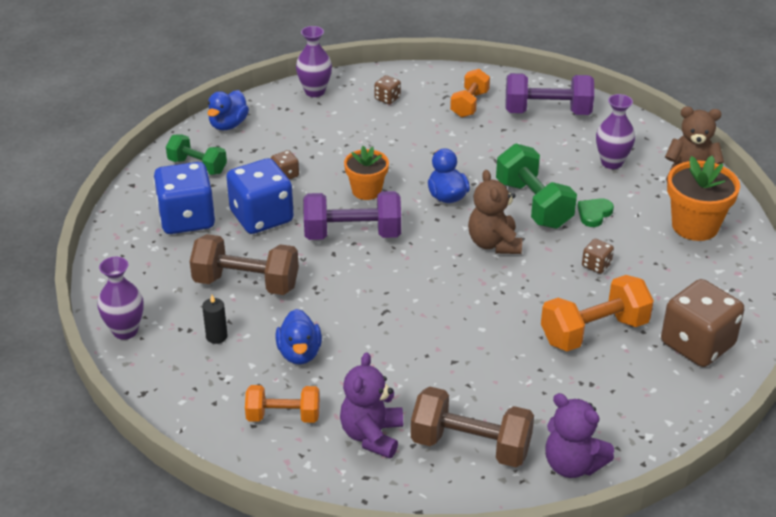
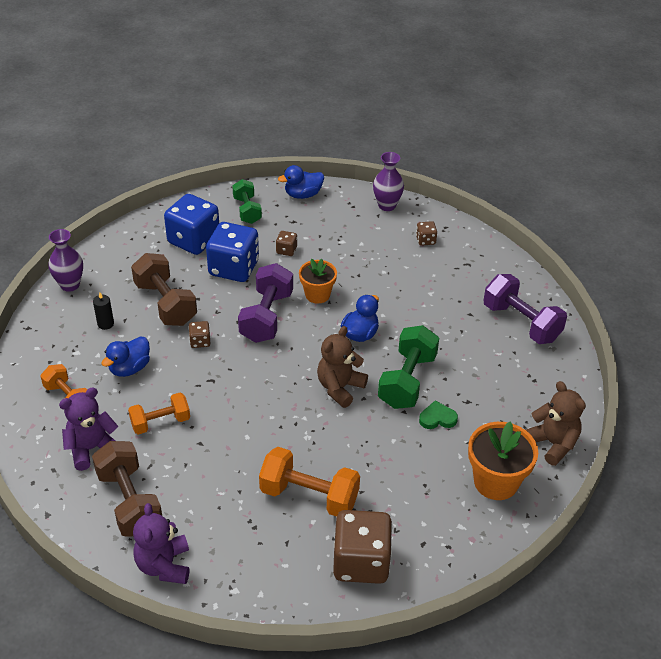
camera: 45 degrees right, 5 degrees up
(352, 234) = (267, 317): purple dumbbell -> purple dumbbell turned 60 degrees clockwise
(469, 104) = (474, 280): orange dumbbell -> orange dumbbell (160, 422)
(596, 265) = (382, 454): brown dice -> brown dice (200, 341)
(612, 162) = (509, 392): purple vase -> none

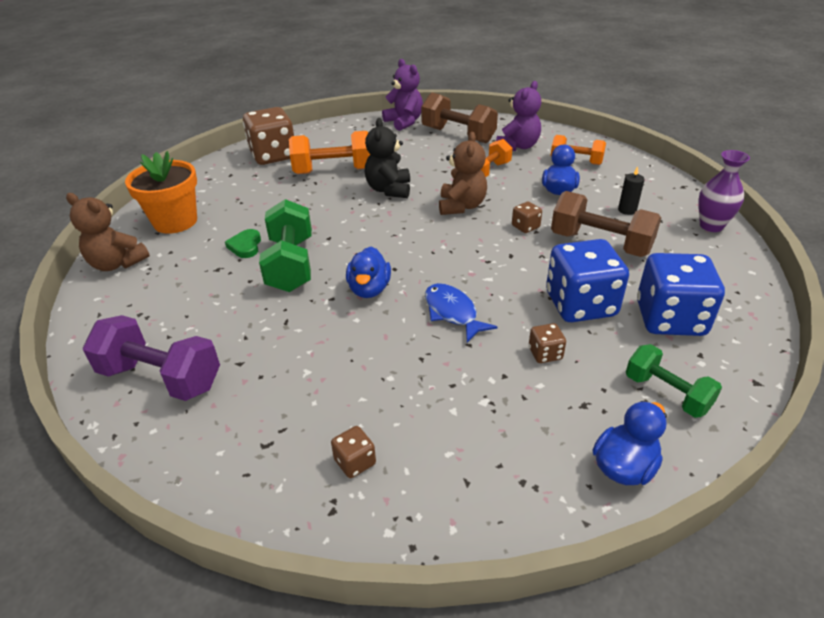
camera: 155 degrees right, 5 degrees down
(267, 317) = (486, 269): purple dumbbell -> none
(273, 438) = (389, 190): none -> black teddy bear
(317, 294) = (452, 312): orange flower pot -> blue fish
(340, 388) = (357, 237): brown teddy bear -> brown teddy bear (461, 206)
(387, 205) = (466, 513): purple vase -> none
(437, 418) = (245, 246): green heart -> green heart turned 120 degrees clockwise

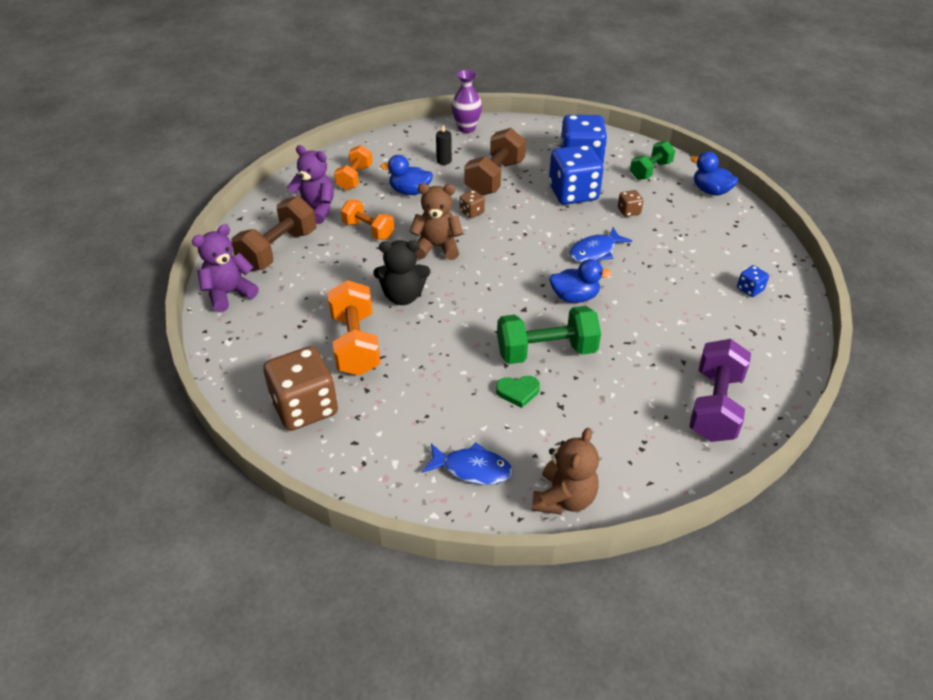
camera: 95 degrees left, 5 degrees up
(175, 221) = (472, 469): orange flower pot -> blue fish
(355, 462) = (750, 289): brown dice -> blue dice

